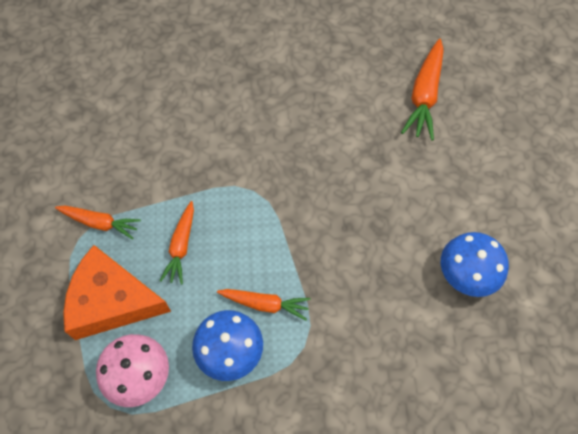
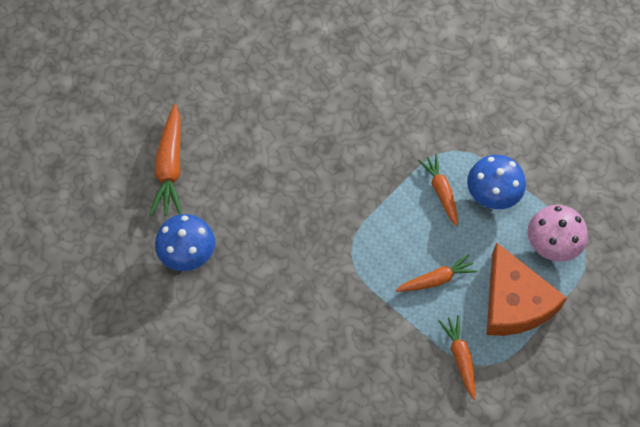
camera: 120 degrees left, 0 degrees up
(424, 96) = (170, 167): orange carrot -> orange carrot turned 105 degrees clockwise
(466, 275) = (328, 72): blue mushroom -> blue mushroom (188, 254)

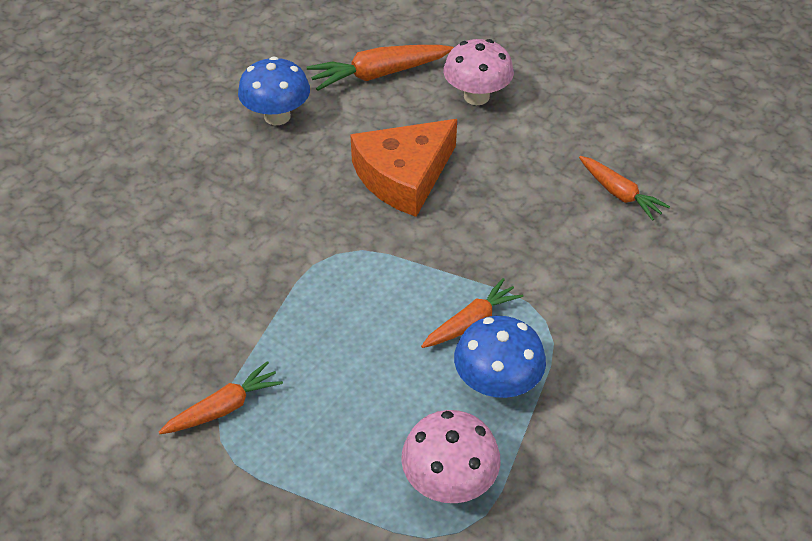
camera: 70 degrees right, 15 degrees down
(227, 110) = (476, 96): none -> pink mushroom
(436, 279) = (334, 351): orange carrot -> orange carrot (619, 194)
(514, 302) = (333, 453): orange cheese -> orange cheese (404, 176)

